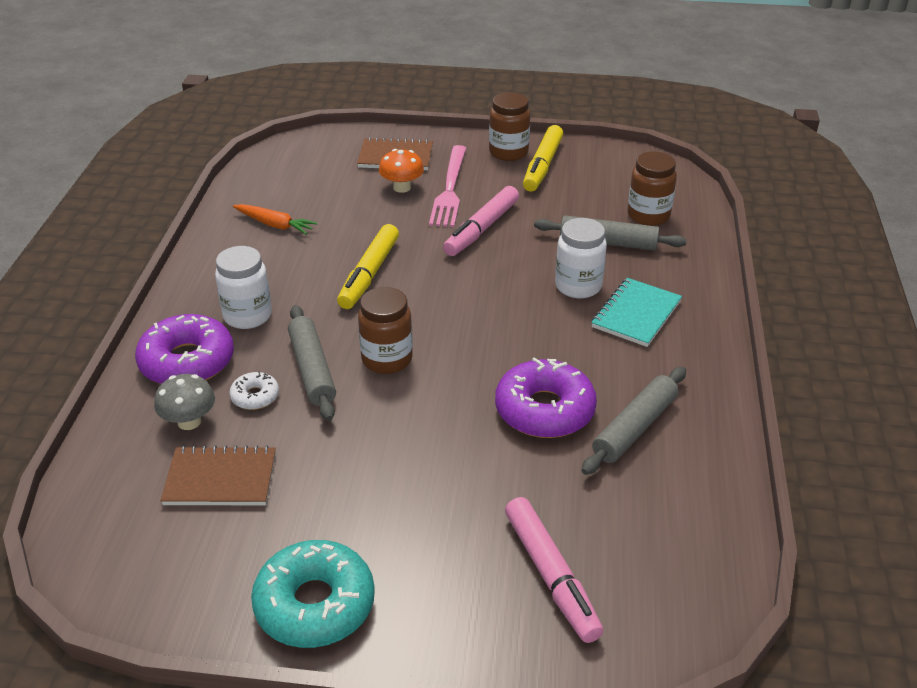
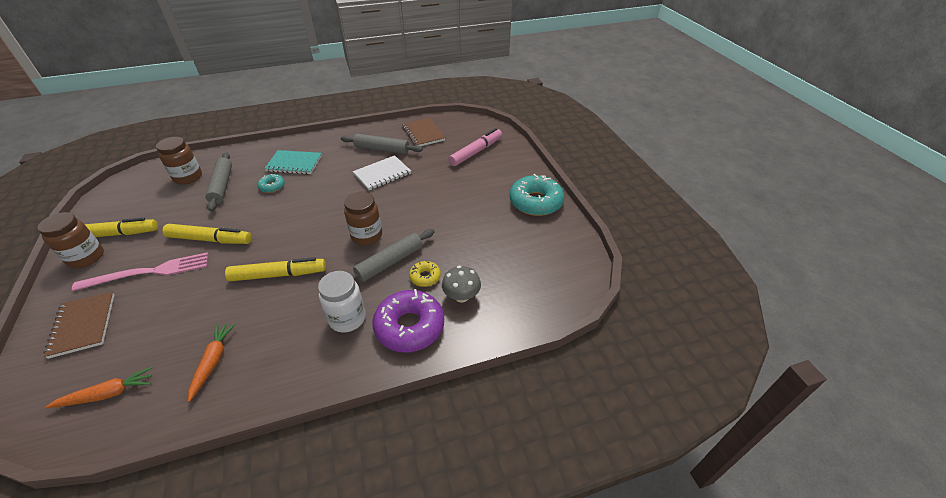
camera: 115 degrees left, 5 degrees up
(220, 479) = (493, 261): brown notebook -> brown notebook (423, 133)
(255, 396) = (425, 277): white donut -> yellow donut
(292, 172) = (107, 394): none -> orange carrot
(402, 187) = (145, 301): orange mushroom -> none
(481, 229) = (210, 239): pink marker -> yellow marker
(544, 410) = (382, 174): purple donut -> white notebook
(578, 286) = (272, 186): white jar -> turquoise donut

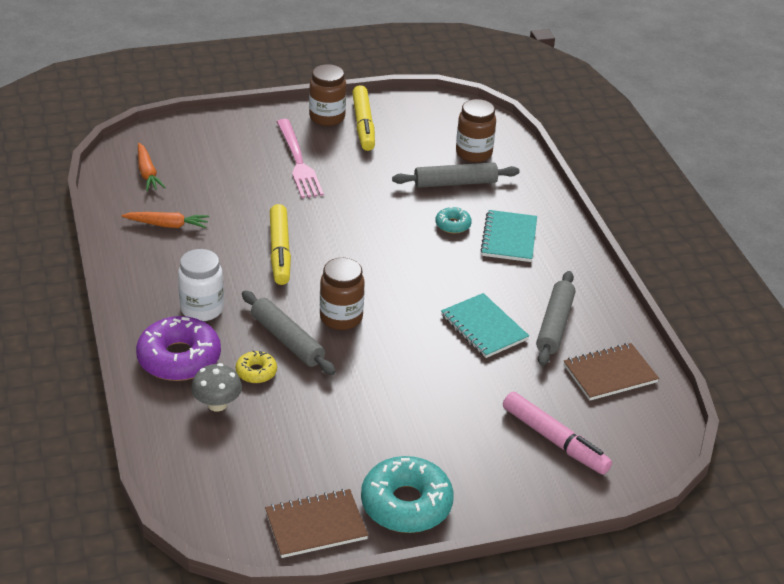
camera: 90 degrees right, 5 degrees down
(83, 325) = (231, 140): brown notebook -> brown notebook (316, 525)
(210, 239) = (347, 192): yellow marker -> none
(382, 174) = (484, 327): white notebook -> turquoise notebook

